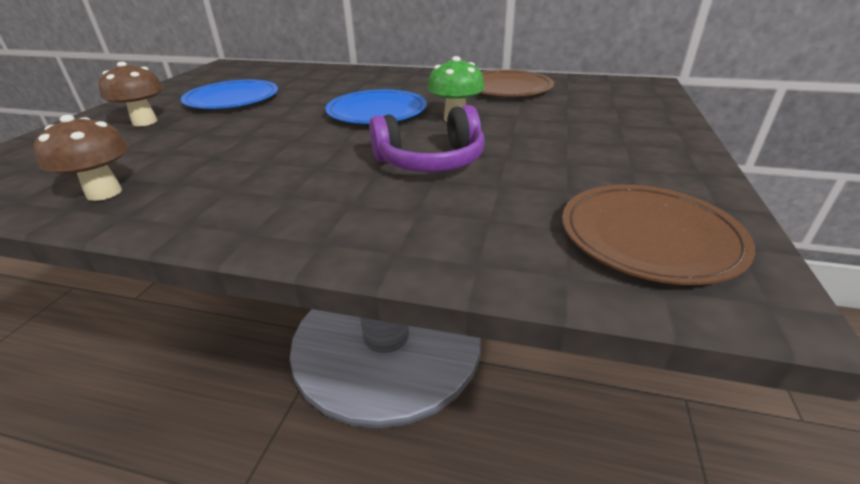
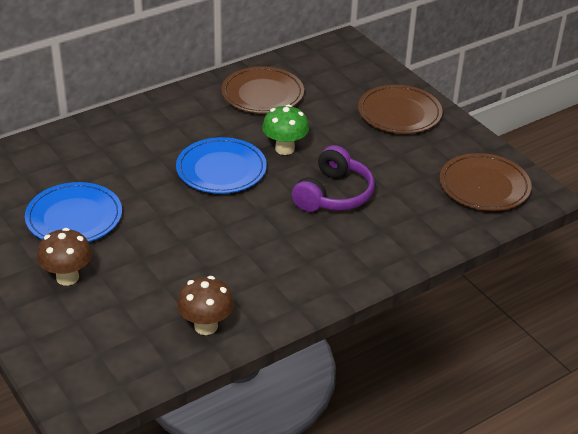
camera: 50 degrees left, 5 degrees up
(630, 135) = (399, 113): none -> brown plate

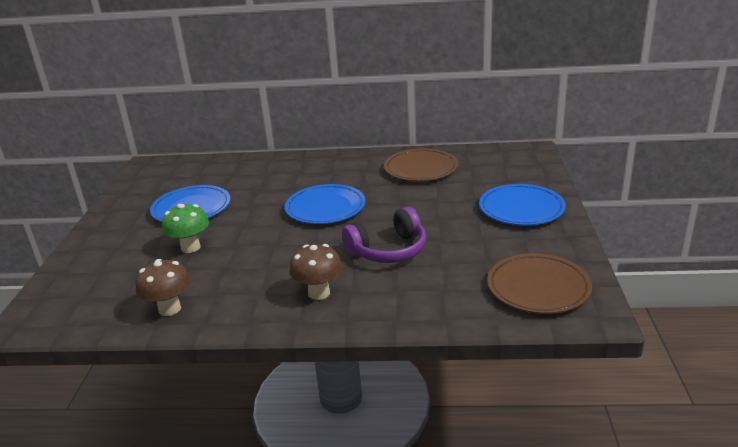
camera: 40 degrees right, 10 degrees down
(67, 277) = (135, 242): brown mushroom -> brown mushroom (319, 293)
(284, 149) = (391, 208): green mushroom -> green mushroom (190, 247)
(399, 113) = (521, 209): brown plate -> blue plate

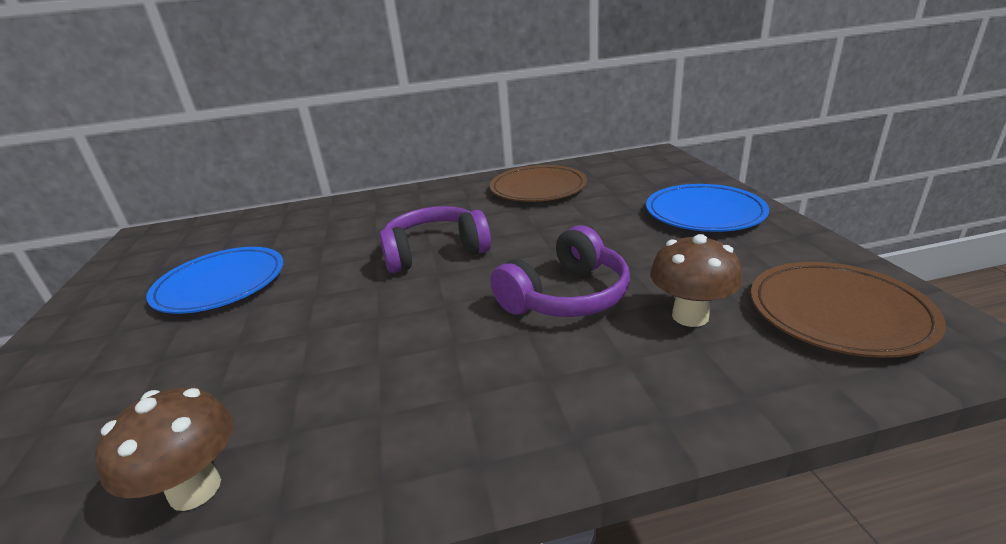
camera: 15 degrees left, 0 degrees up
(190, 247) = (227, 348): green mushroom -> none
(319, 293) = (492, 391): brown mushroom -> brown mushroom (690, 316)
(325, 208) = (435, 252): blue plate -> purple headphones

